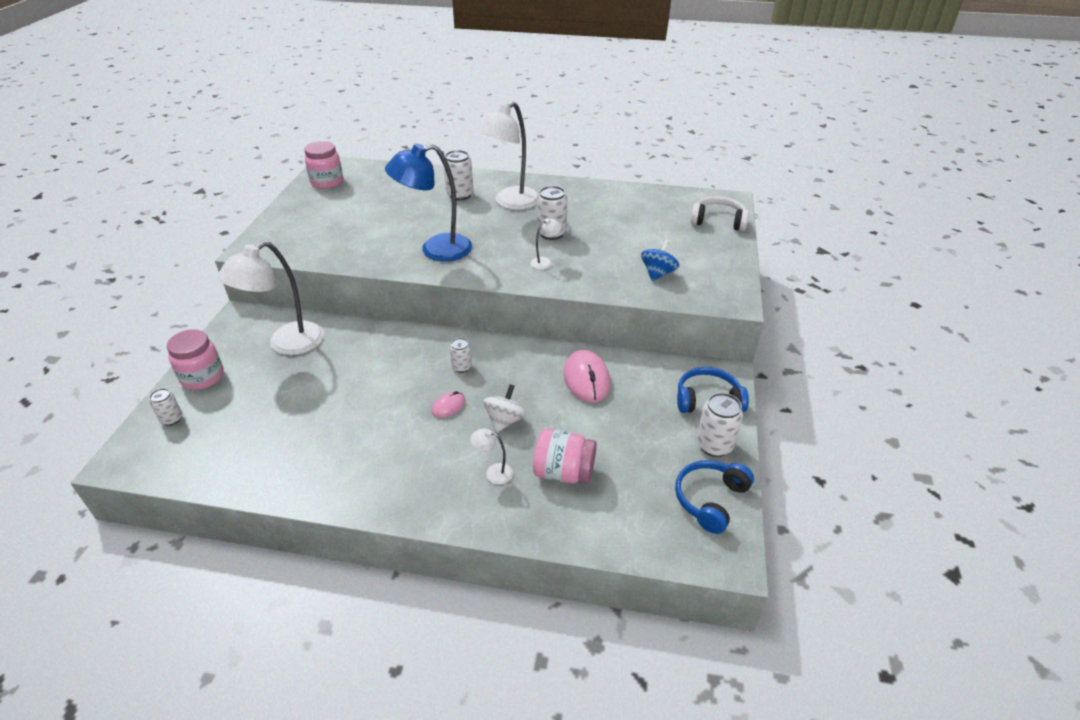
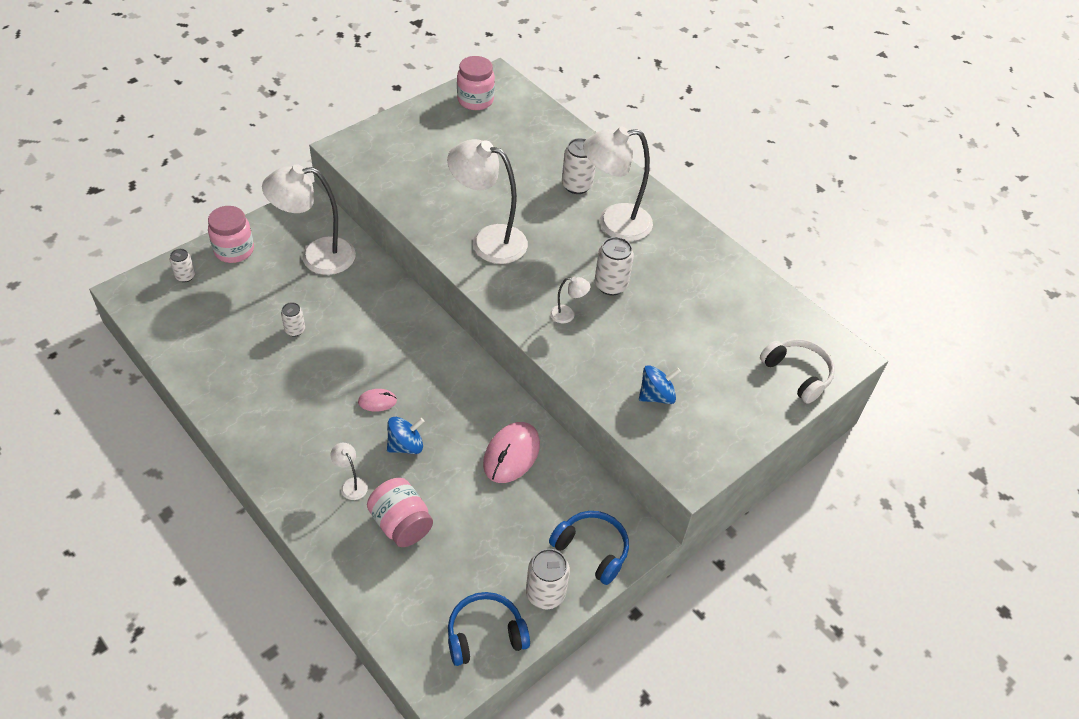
camera: 35 degrees right, 10 degrees up
(436, 250) = (488, 240): blue lamp -> white lamp
(462, 367) = (424, 371): white can -> white can (295, 330)
(505, 420) = (405, 445): white spinning top -> blue spinning top

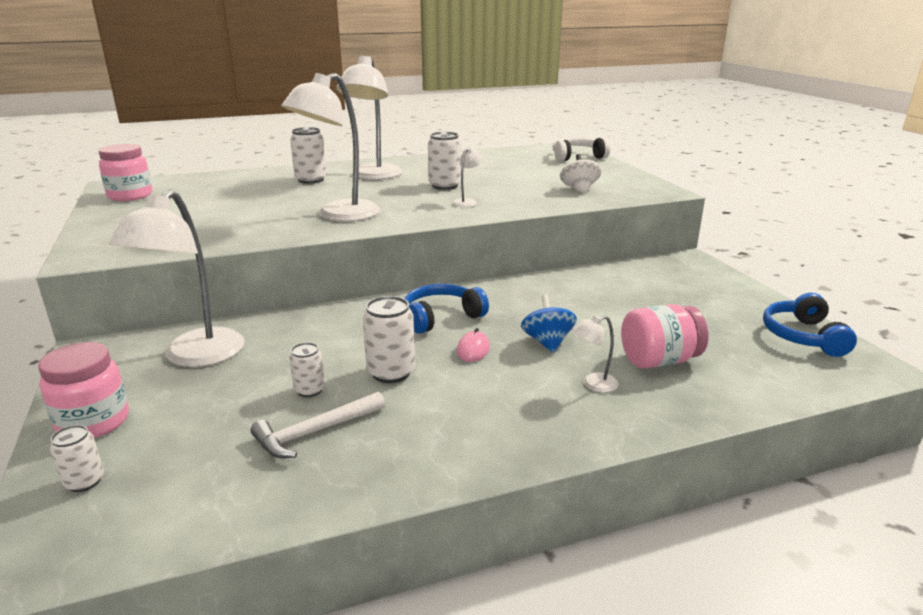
camera: 65 degrees left, 25 degrees down
(251, 350) = (315, 432): none -> white hammer
(511, 454) = (581, 292): pink mouse -> none
(545, 593) = (750, 302): white can -> white can (391, 372)
(591, 550) = (701, 277): blue headphones -> blue headphones (441, 317)
(656, 395) = (579, 190): blue spinning top -> white spinning top

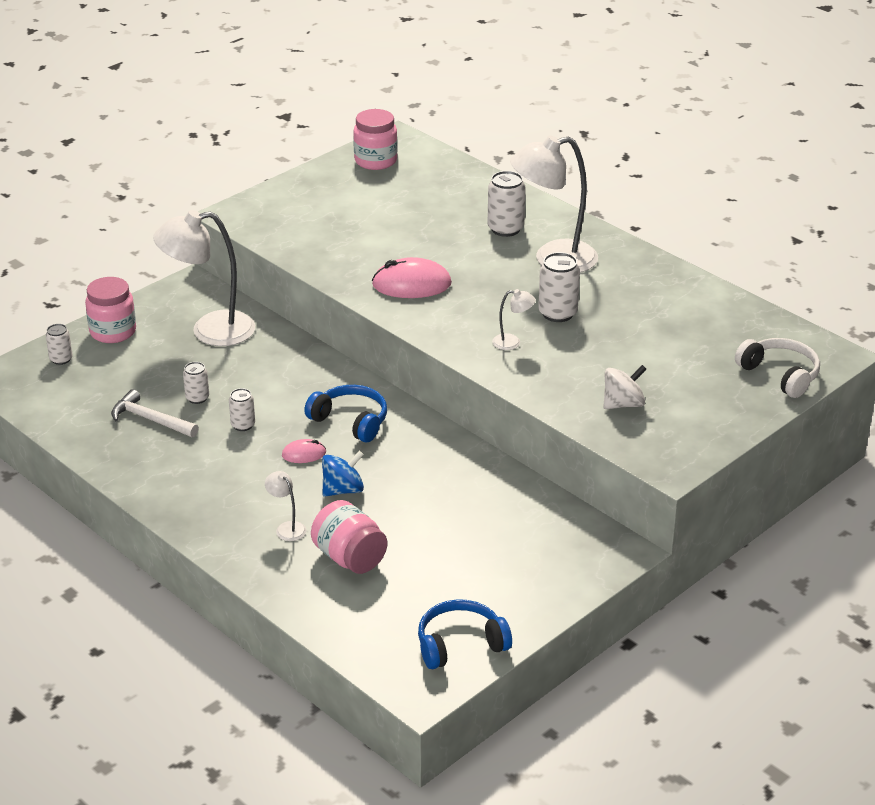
camera: 65 degrees right, 10 degrees up
(338, 215) = (411, 284): white lamp -> pink mouse
(391, 372) = (243, 425): white can -> white can, size x0.61

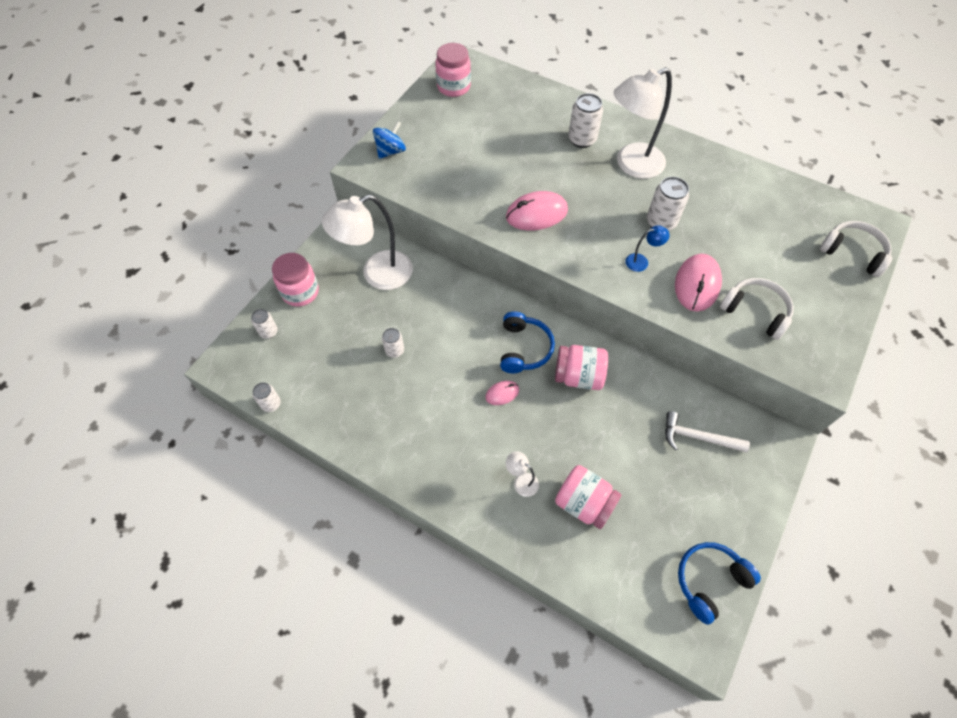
camera: 15 degrees left, 25 degrees up
(150, 419) = (366, 383): white hammer -> white hammer (698, 437)
(243, 425) = (442, 372): white can -> white can (271, 404)
(343, 490) = (548, 426): blue spinning top -> blue spinning top (390, 151)
(350, 421) = (524, 348): blue headphones -> blue headphones turned 75 degrees clockwise
(403, 455) = (578, 376): none -> pink jar
(512, 342) = (641, 261): white lamp -> blue lamp
(567, 371) = (697, 284): none -> pink mouse
(623, 404) = (755, 312): white spinning top -> white headphones

